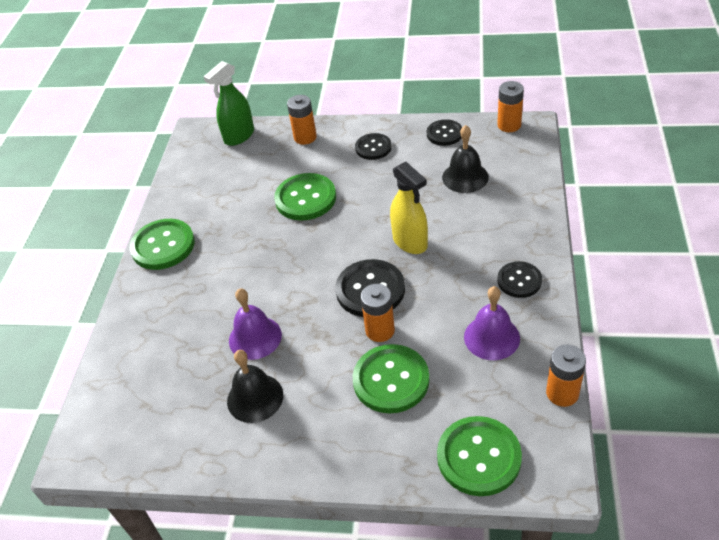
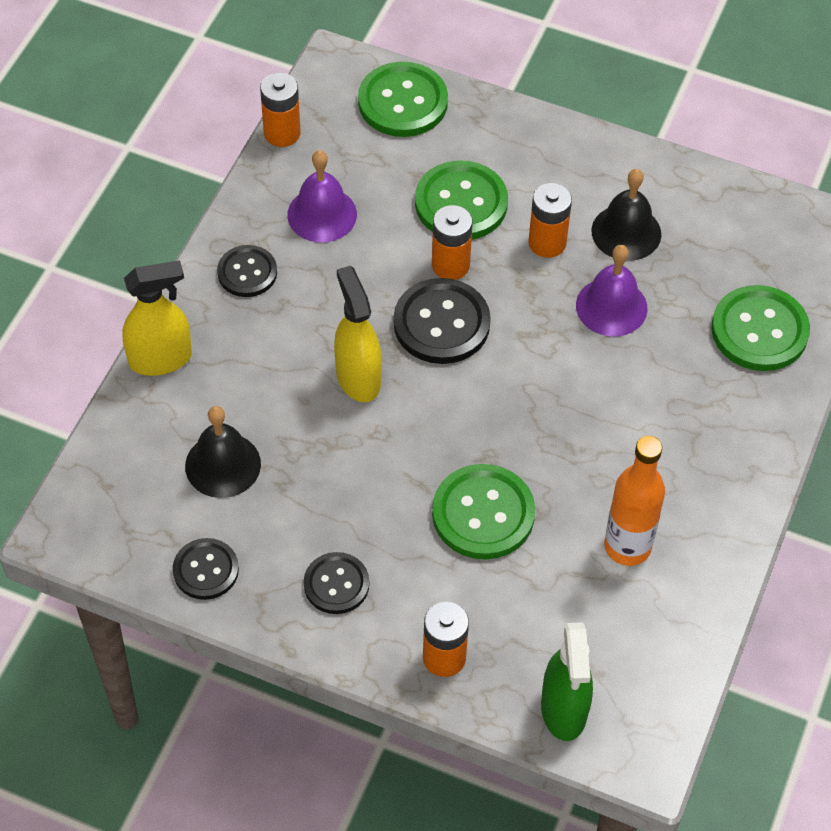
camera: 170 degrees left, 10 degrees up
(163, 246) = (725, 500): green button -> green button (759, 330)
(218, 208) = (627, 546): none -> orange bottle
(239, 136) = (564, 710): green spray bottle -> green spray bottle turned 120 degrees clockwise
(509, 125) = (93, 548): orange battery -> orange battery (547, 243)
(538, 215) = (161, 359): none -> yellow spray bottle

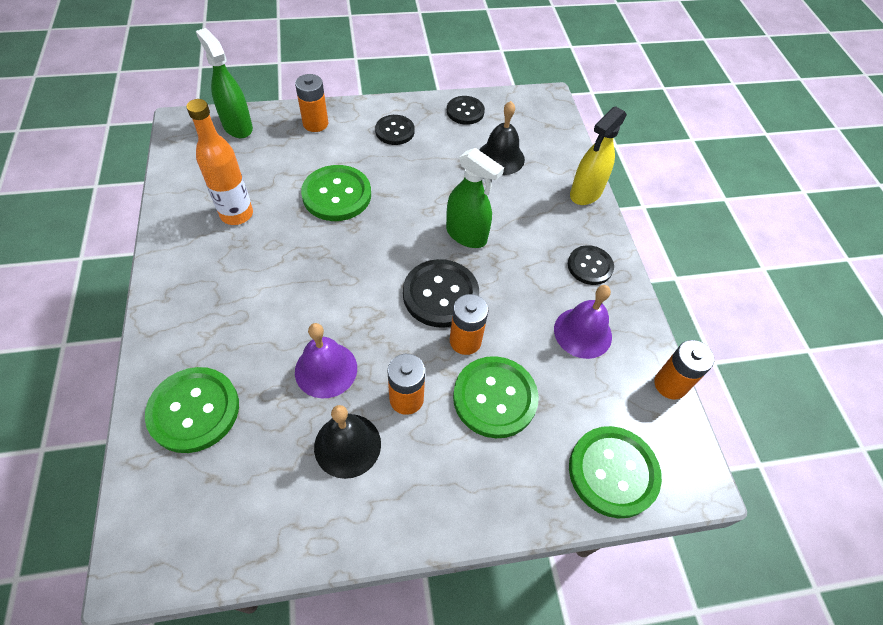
camera: 145 degrees right, 0 degrees up
(358, 378) = (466, 235): yellow spray bottle -> green spray bottle

